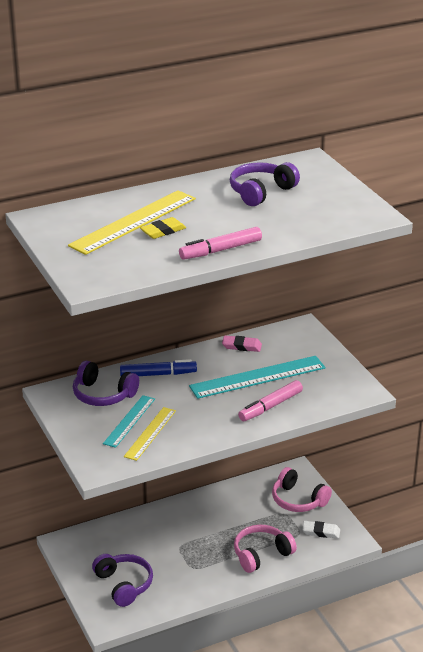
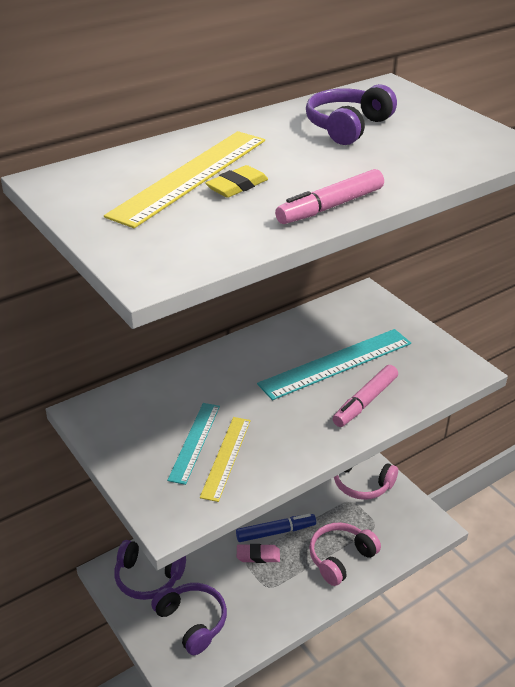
camera: 10 degrees left, 5 degrees up
(103, 395) = (152, 407): purple headphones -> purple headphones (148, 577)
(158, 374) = (214, 372): blue marker -> blue marker (275, 532)
(241, 346) = (304, 325): pink eraser -> pink eraser (258, 555)
(321, 532) = (397, 520): white eraser -> none

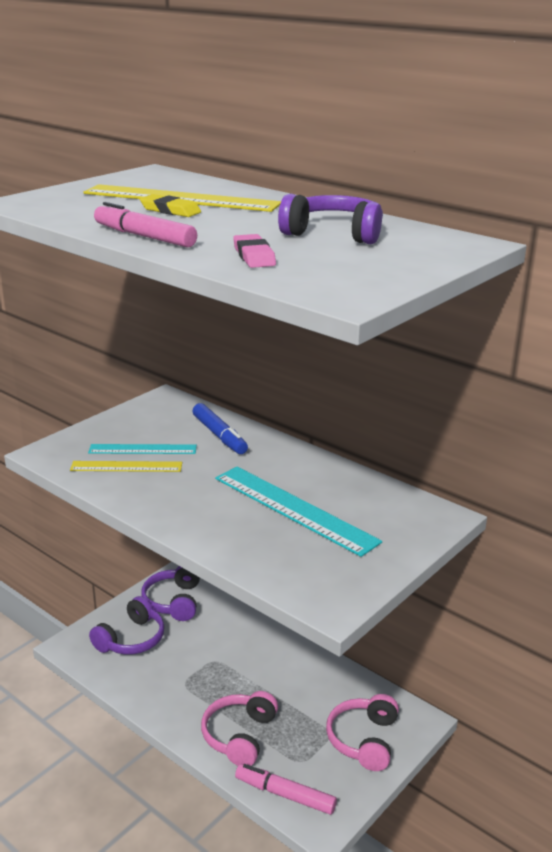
camera: 75 degrees right, 10 degrees down
(258, 555) = (222, 669): pink eraser -> pink eraser (254, 256)
(275, 532) = (258, 676): blue marker -> blue marker (219, 435)
(340, 558) = (239, 736): pink headphones -> pink headphones turned 105 degrees counterclockwise
(365, 401) = (236, 533): pink marker -> pink marker (285, 795)

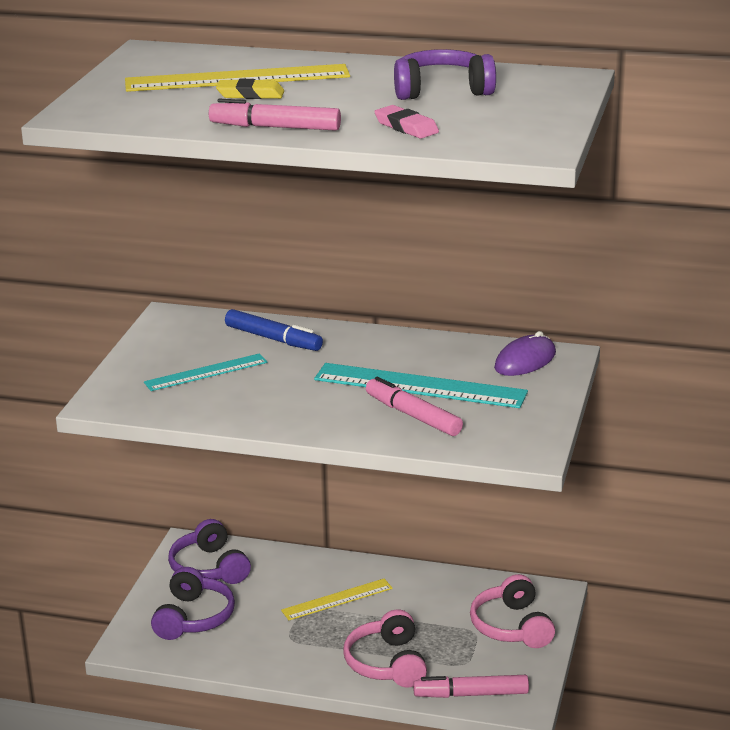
camera: 25 degrees left, 0 degrees up
(126, 467) = (208, 393): yellow ruler -> yellow ruler (337, 599)
(262, 536) = (413, 416): none -> pink marker
(405, 511) = (525, 361): none -> purple mouse

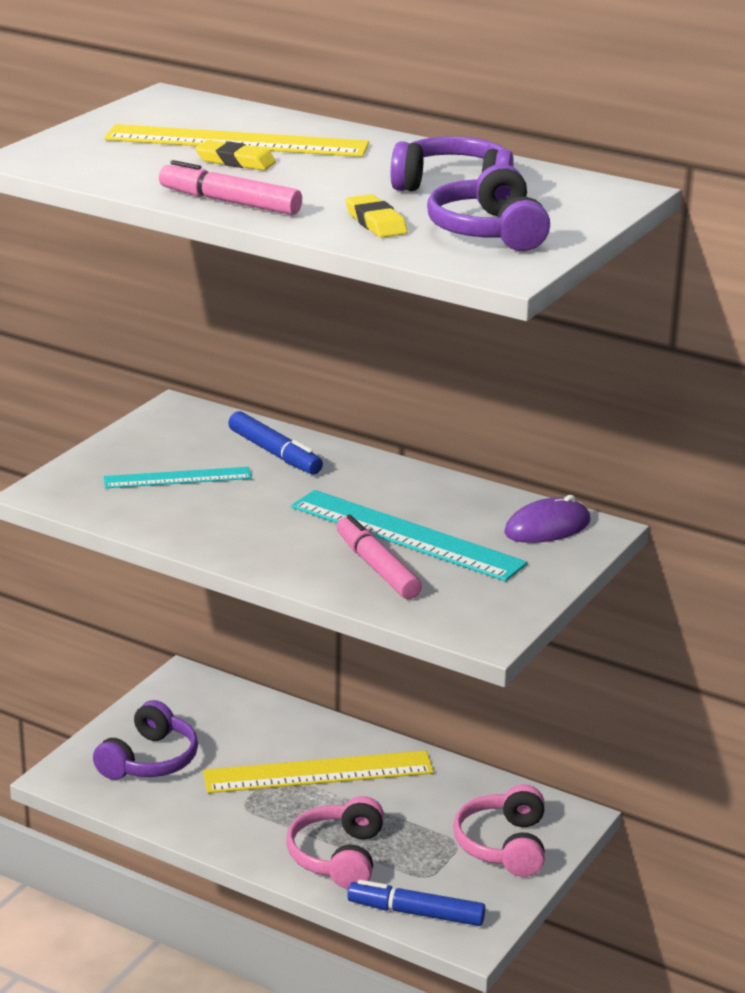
camera: 15 degrees right, 0 degrees up
(209, 568) = (194, 708): purple headphones -> purple headphones (488, 231)
(337, 599) = (318, 773): yellow ruler -> yellow ruler, size x1.67
(406, 127) = (376, 222): pink eraser -> yellow eraser
(471, 694) = (416, 913): pink marker -> blue marker

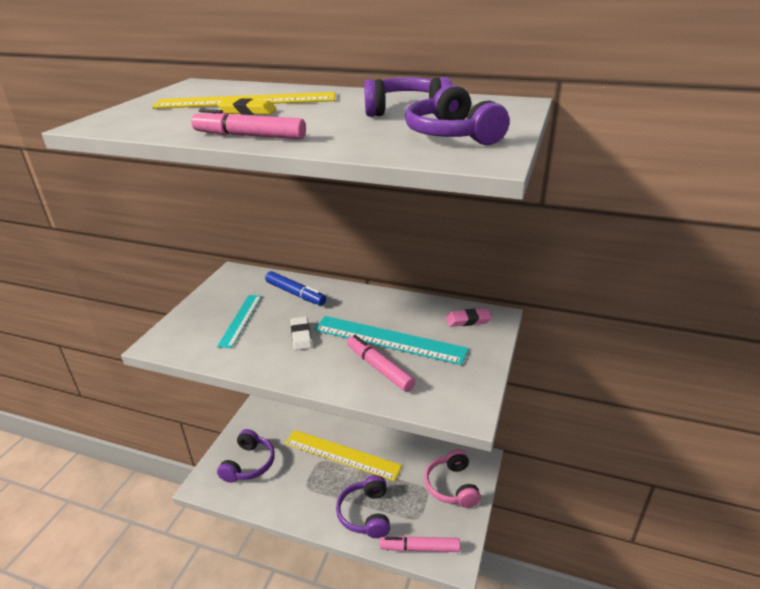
camera: 10 degrees left, 5 degrees up
(177, 478) = (240, 320): turquoise ruler -> turquoise ruler turned 60 degrees counterclockwise
(269, 511) = (301, 335): none -> white eraser
(318, 773) = (341, 455): yellow ruler -> yellow ruler turned 45 degrees clockwise
(338, 857) = (366, 514): pink headphones -> purple headphones
(376, 222) = (365, 138): yellow eraser -> none
(416, 913) = (420, 548): blue marker -> pink marker
(547, 527) = (468, 320): purple mouse -> pink eraser

